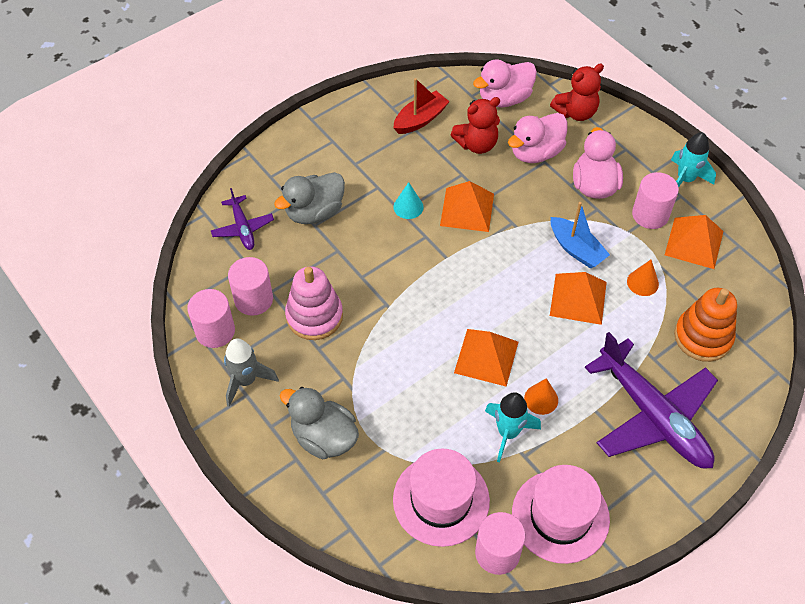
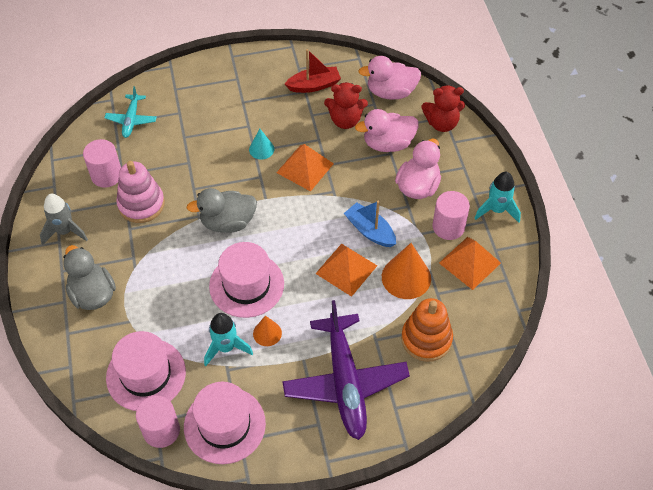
camera: 25 degrees right, 0 degrees up
(215, 331) = (66, 187): pink cylinder -> none
(243, 228) = (131, 120): purple plane -> turquoise plane
(314, 212) = (190, 127): grey duck -> grey duck (227, 222)
(486, 357) = (246, 285): orange pyramid -> pink hat
(576, 249) = (370, 231): blue boat -> blue boat turned 150 degrees clockwise
(642, 282) = (406, 277): orange cone -> orange cone, size x1.79

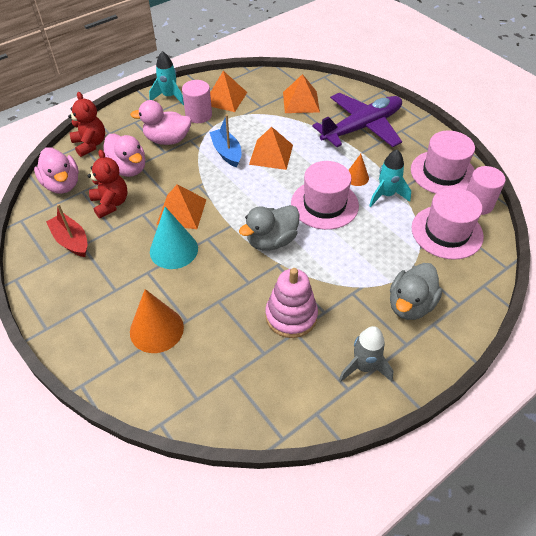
camera: 115 degrees left, 5 degrees down
(106, 175) = (273, 367): pink cylinder -> none
(131, 120) = (184, 383): turquoise plane -> none
(227, 222) = (271, 241): grey duck -> grey duck turned 90 degrees clockwise
(261, 149) = (173, 250): turquoise cone -> turquoise cone, size x1.79
(370, 231) = (227, 152): blue boat -> blue boat turned 135 degrees clockwise
(406, 277) = (257, 123): orange cone -> orange cone (156, 329)
(426, 339) = (301, 102): orange stacking toy -> orange pyramid

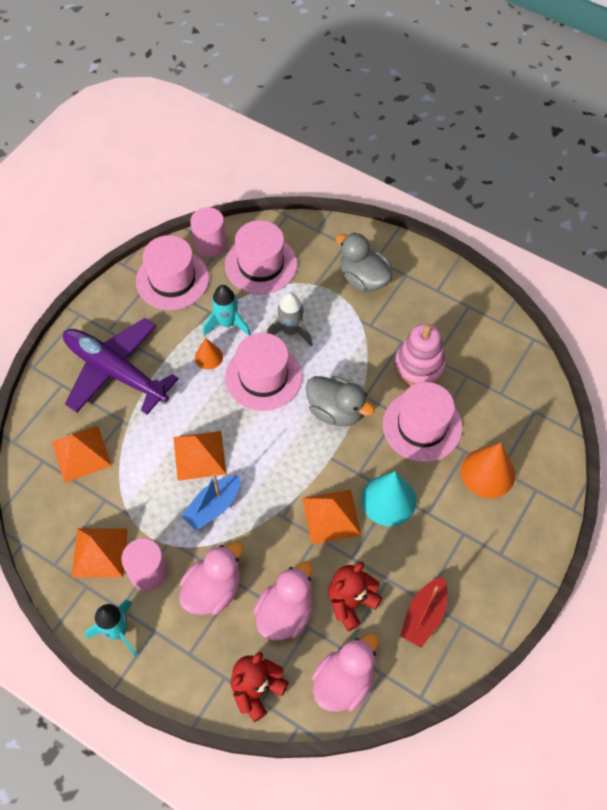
camera: 110 degrees left, 10 degrees up
(167, 140) = (213, 590): pink duck -> pink duck turned 120 degrees counterclockwise
(228, 296) = (422, 426): none -> pink hat
(363, 367) = (443, 300): grey rocket -> grey rocket (290, 331)
(410, 305) = (363, 279): grey duck -> grey duck turned 150 degrees counterclockwise

